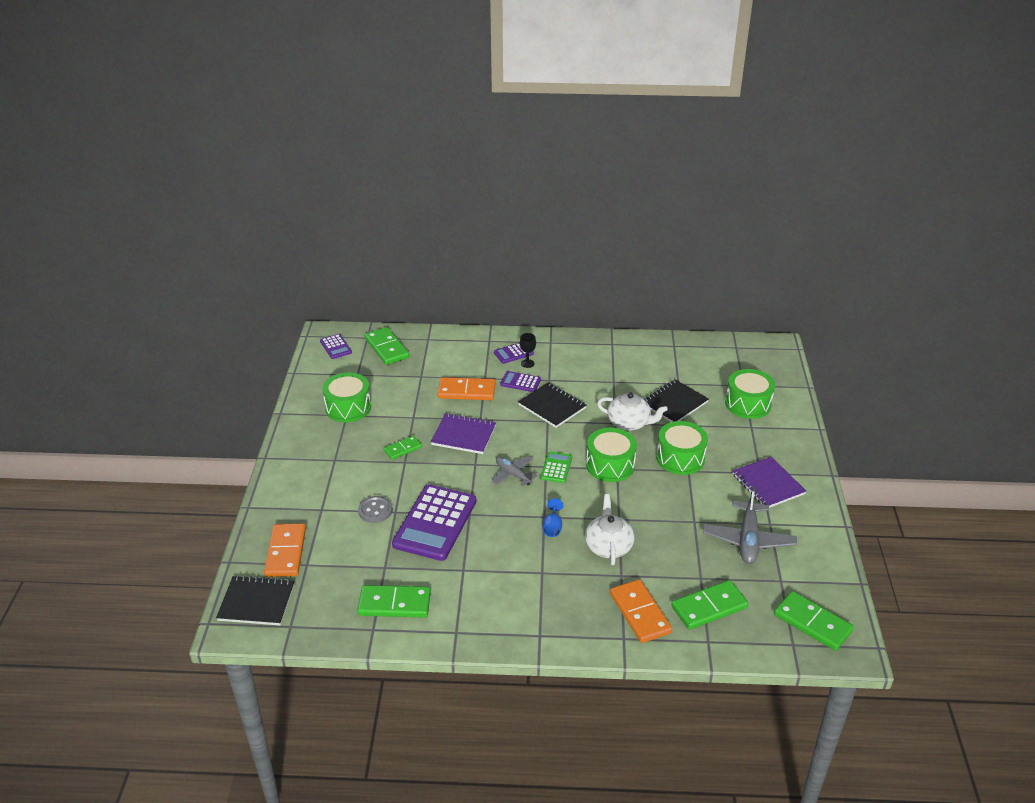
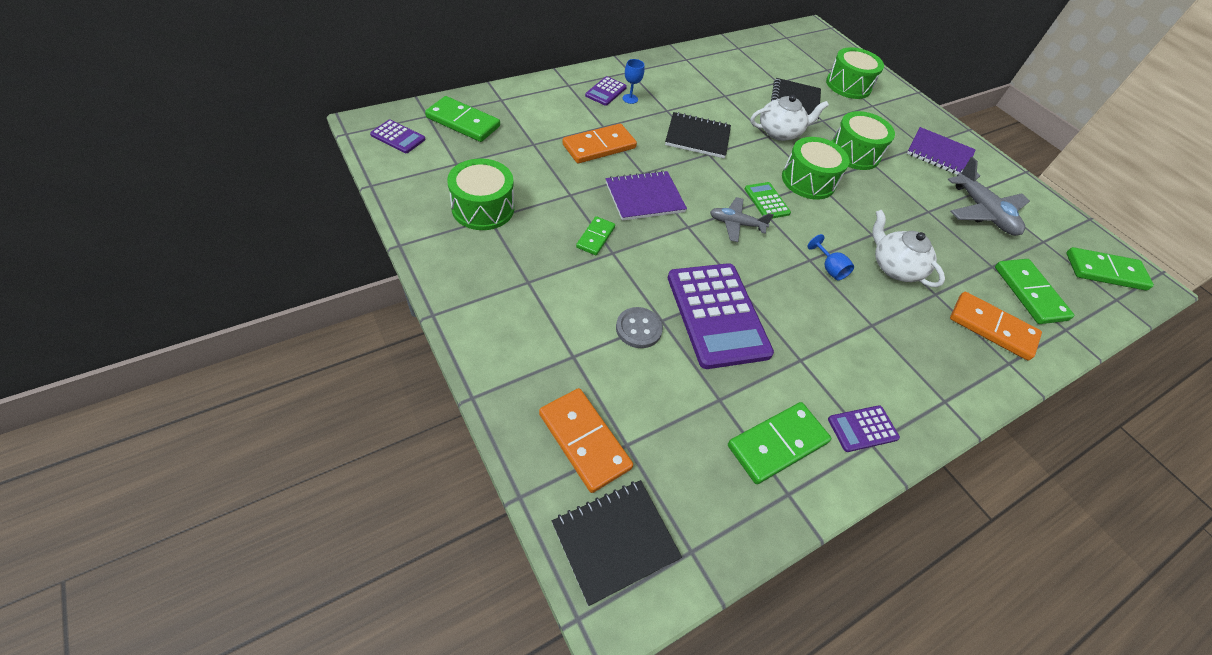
camera: 40 degrees left, 15 degrees up
(520, 382) = (643, 120): purple calculator -> purple calculator (862, 429)
(527, 363) = (630, 99): black goblet -> blue goblet
(709, 607) = (1029, 293): green domino -> green domino turned 45 degrees counterclockwise

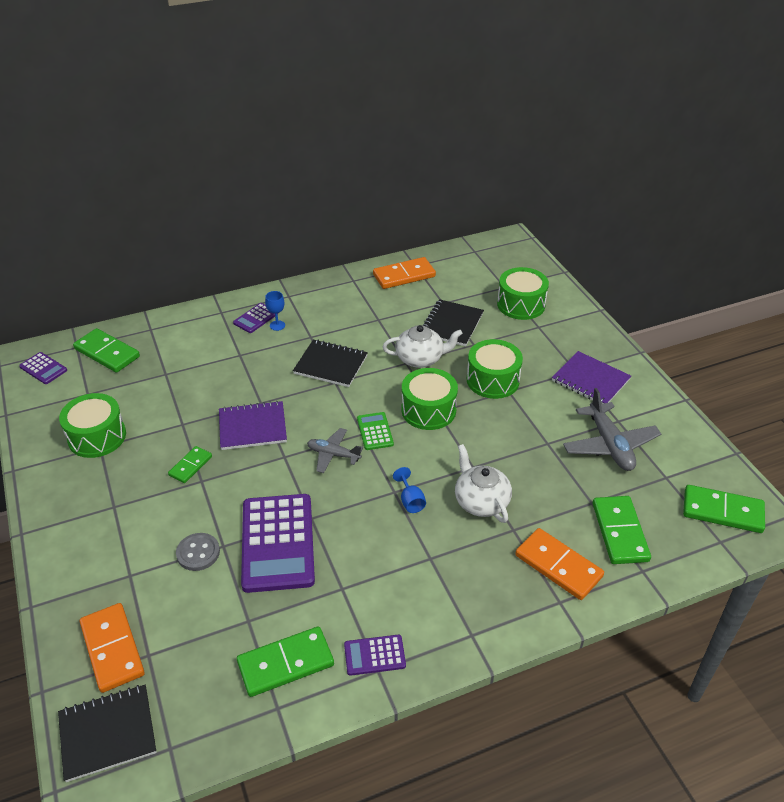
camera: 15 degrees right, 10 degrees down
(599, 146) = (227, 375): orange domino -> orange domino (404, 275)

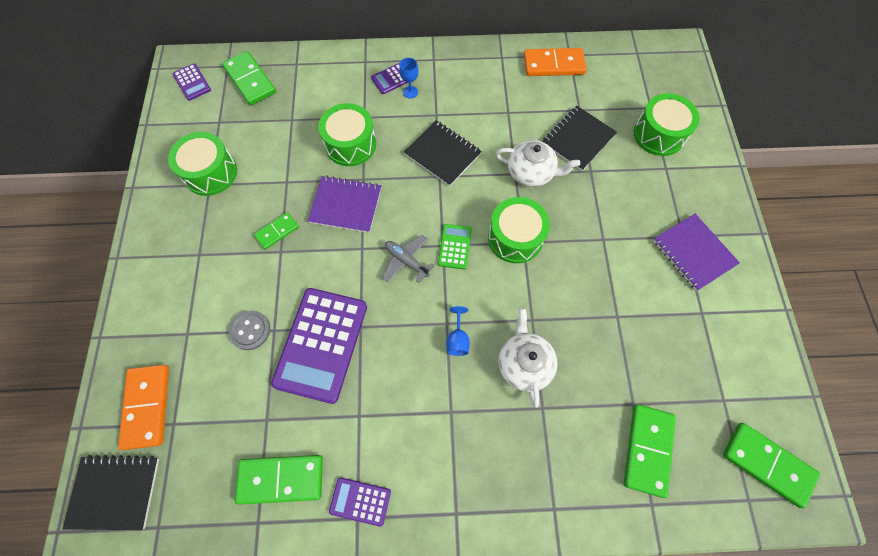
camera: 20 degrees right, 25 degrees up
(493, 380) = (592, 221): green drum -> green drum (350, 144)
(558, 566) = (569, 467): orange domino -> none
(609, 445) = (680, 340): grey plane -> none

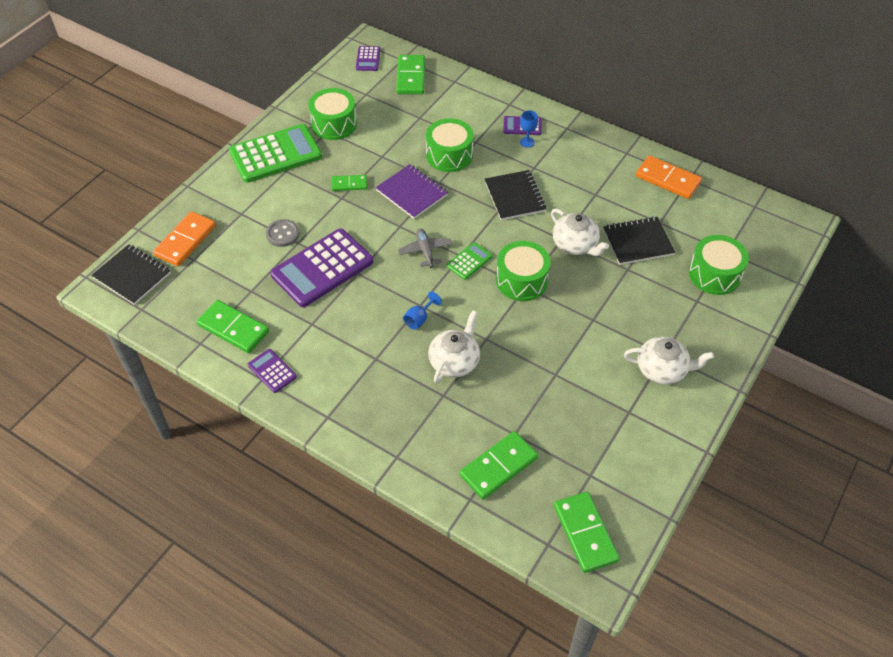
camera: 35 degrees right, 15 degrees down
(173, 241) = (275, 154): none -> green calculator
(693, 253) = (662, 370): purple notebook -> white teapot

